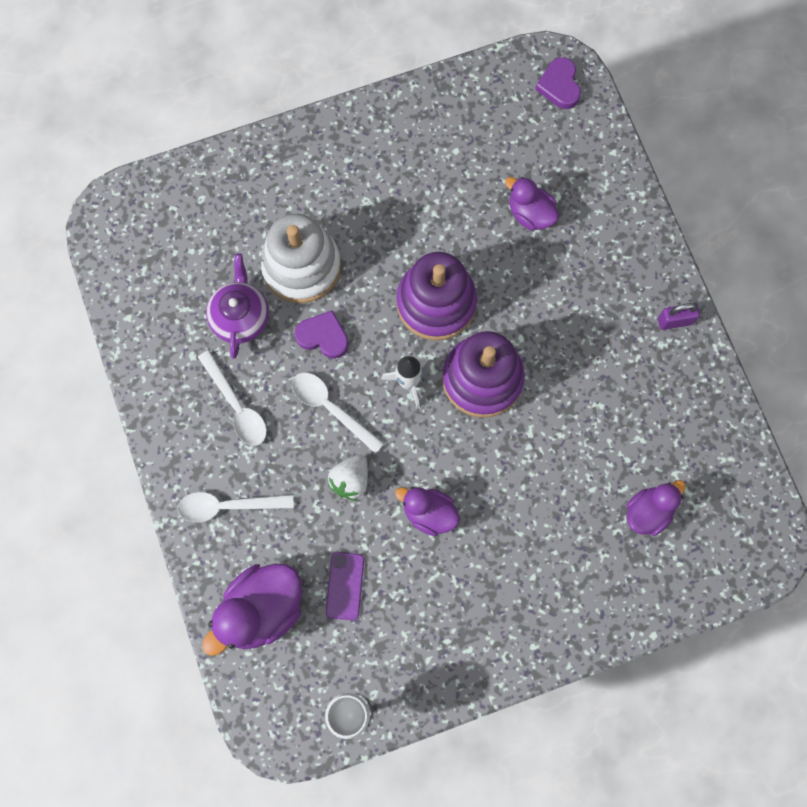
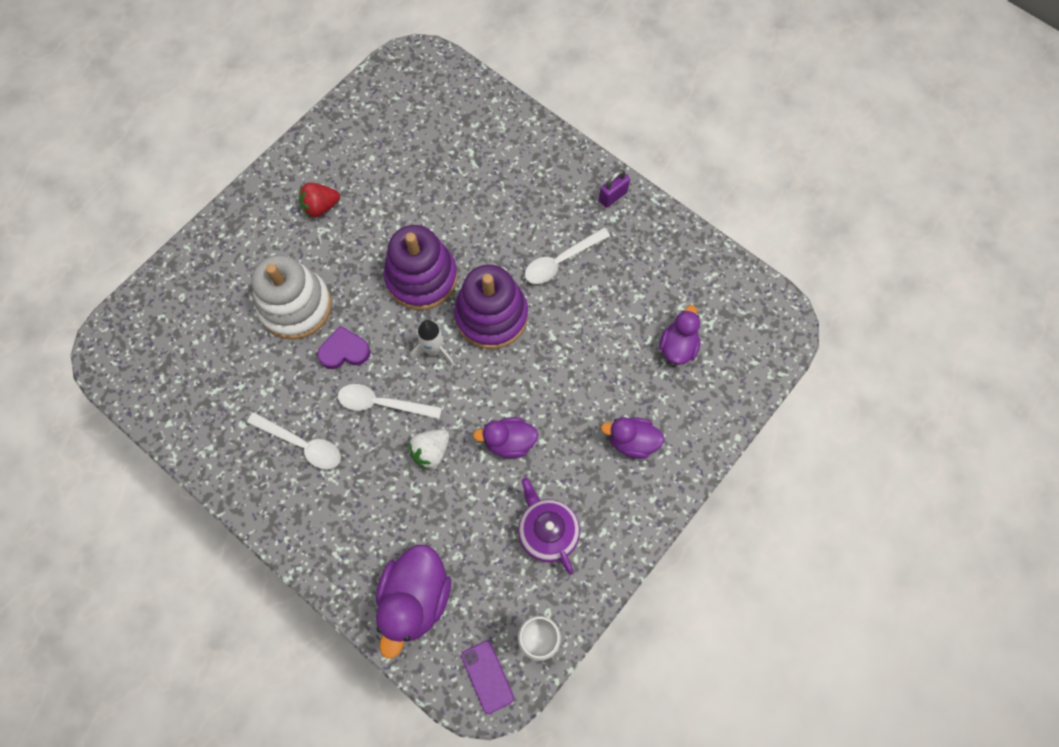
camera: 30 degrees left, 5 degrees down
(228, 506) = (339, 529): white spoon -> white spoon (561, 261)
(240, 317) = (266, 372): purple teapot -> purple teapot (547, 531)
(345, 586) = (474, 538): purple phone -> purple phone (487, 676)
(350, 480) = (431, 451): white strawberry -> white strawberry turned 45 degrees clockwise
(378, 177) = (320, 207): none -> red strawberry
(530, 214) = (457, 174): purple duck -> purple duck (632, 441)
(559, 86) = (425, 72): purple heart -> none

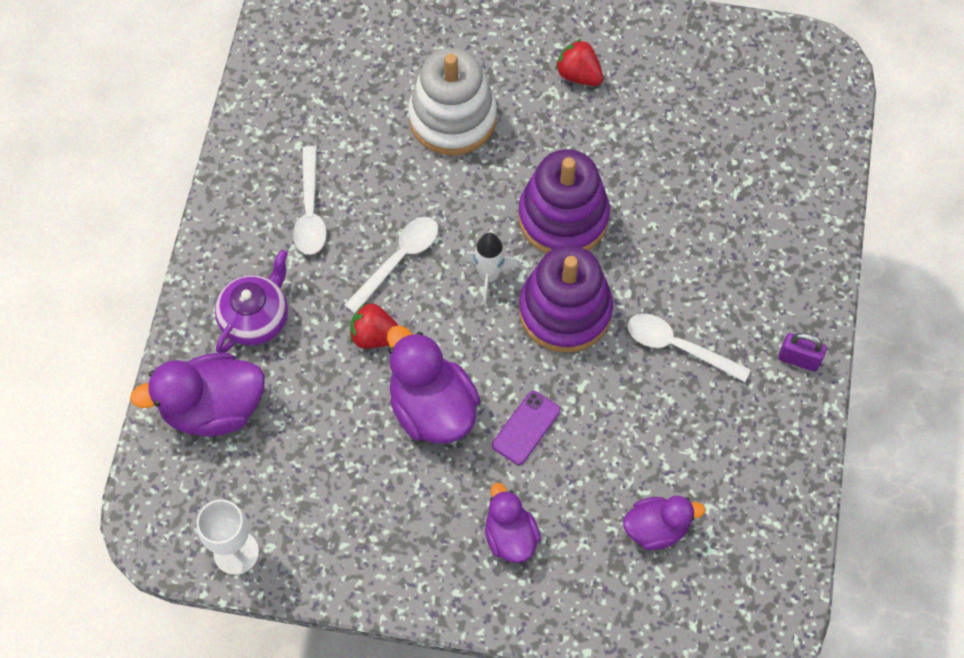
camera: 60 degrees right, 5 degrees down
(344, 351) = (433, 191): purple heart -> none
(382, 403) = (398, 260): white spoon -> white spoon turned 60 degrees clockwise
(431, 451) = (375, 336): white strawberry -> red strawberry
(487, 676) = (172, 522): purple phone -> purple phone (526, 428)
(509, 442) = (432, 408): purple duck -> purple duck, size x1.63
(547, 531) = (356, 500): purple teapot -> purple teapot (256, 318)

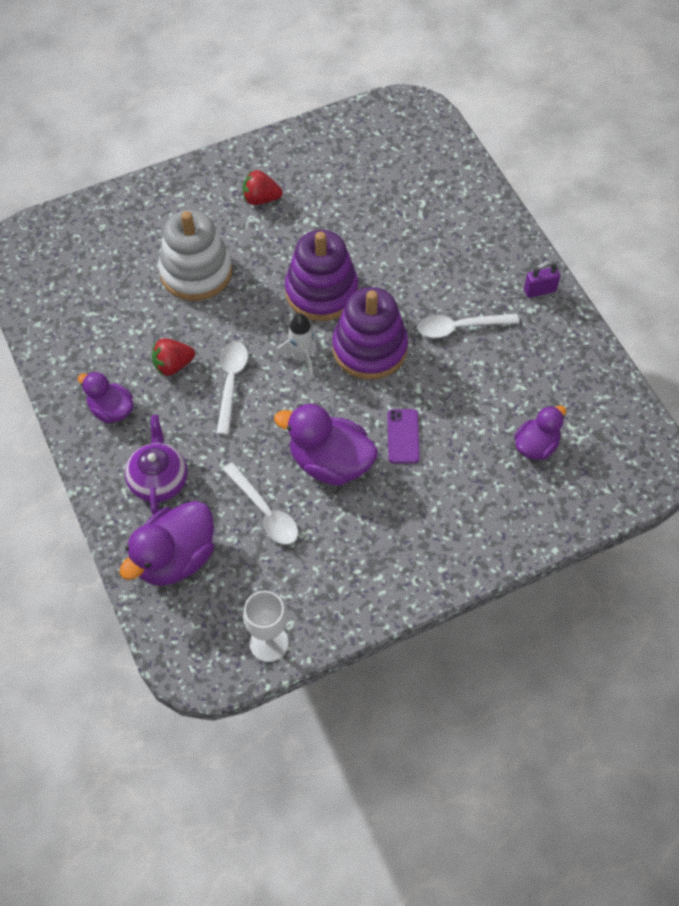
camera: 35 degrees left, 5 degrees down
(310, 211) = (142, 387): white spoon -> white spoon (265, 511)
(375, 336) = (253, 441): red strawberry -> red strawberry (173, 365)
(510, 536) = (447, 510): purple duck -> purple duck (111, 410)

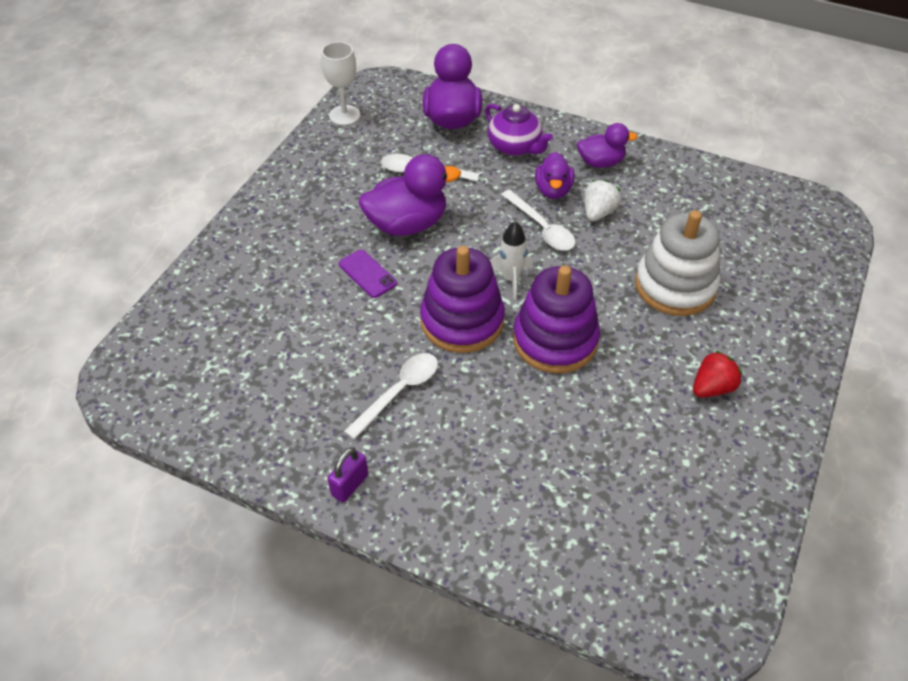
camera: 140 degrees right, 10 degrees down
(173, 365) = (598, 212): red strawberry -> white strawberry
(536, 445) = (245, 335): purple duck -> purple duck (553, 190)

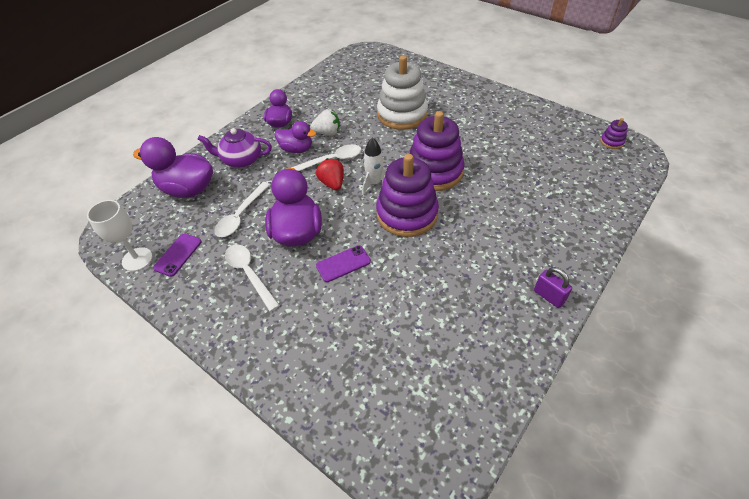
camera: 75 degrees left, 0 degrees up
(356, 141) = (178, 255): none -> purple phone
(399, 392) = (467, 258): white spoon -> white spoon (249, 274)
(515, 147) = (241, 160): purple teapot -> purple teapot turned 150 degrees counterclockwise
(598, 212) = (327, 133): white strawberry -> white strawberry turned 135 degrees clockwise
(712, 388) = (481, 117): red strawberry -> red strawberry (332, 183)
(719, 589) = (611, 142): none -> purple stacking toy

